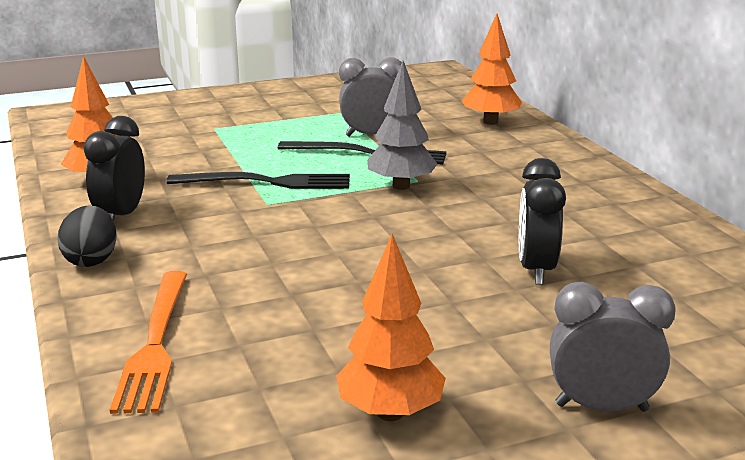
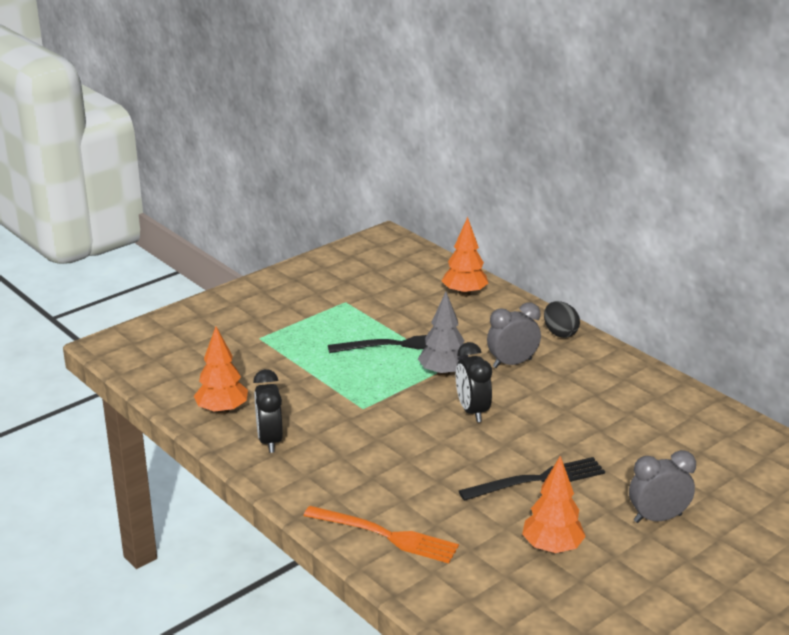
camera: 20 degrees left, 5 degrees up
(91, 260) = (285, 482): black egg -> black egg (560, 333)
(155, 344) = (385, 535): orange fork -> orange fork turned 45 degrees counterclockwise
(267, 182) = (347, 388): black fork -> black fork (537, 480)
(371, 135) = (387, 325): grey clock -> grey clock (512, 363)
(536, 269) = (573, 429): black clock -> black clock (472, 411)

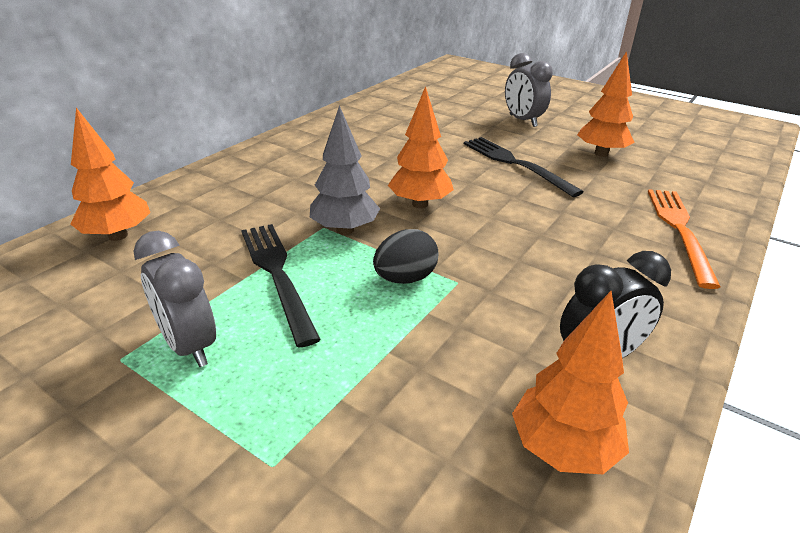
camera: 105 degrees left, 5 degrees up
(472, 411) = (420, 204): black clock -> orange tree
(512, 363) = (308, 189): grey clock -> grey clock (189, 346)
(560, 333) = (234, 167): black egg -> black egg (405, 278)

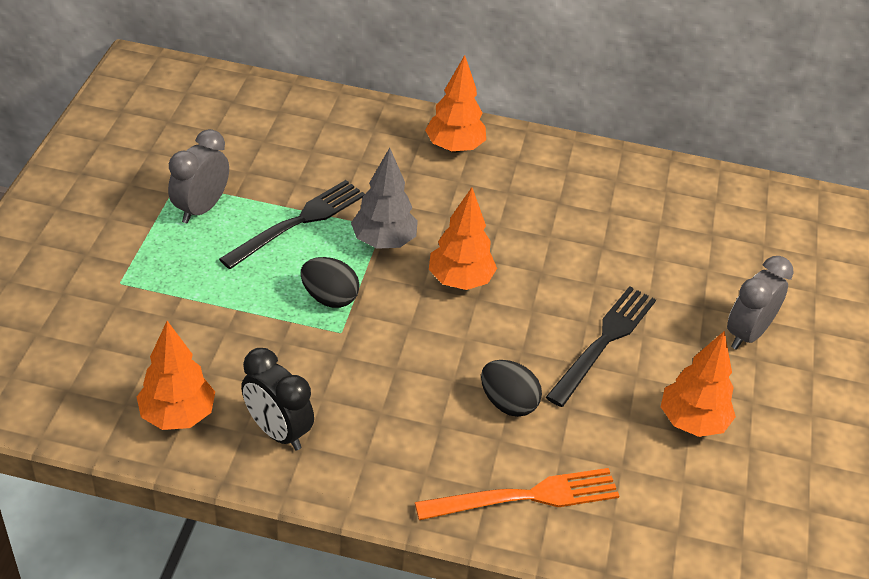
camera: 65 degrees right, 10 degrees up
(118, 236) = (305, 118): orange tree -> orange tree (454, 147)
(573, 215) = (508, 403): none -> black egg

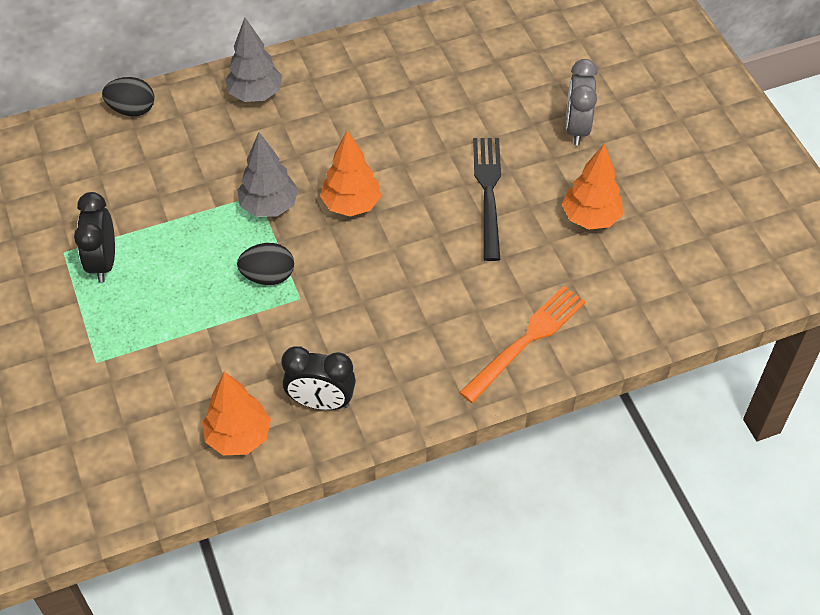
camera: 30 degrees left, 10 degrees up
(201, 209) = (103, 262): grey clock -> black clock
(298, 222) = (190, 228): black fork -> none
(454, 147) = (255, 94): orange tree -> grey tree
(508, 403) = (461, 280): black egg -> black egg (132, 109)

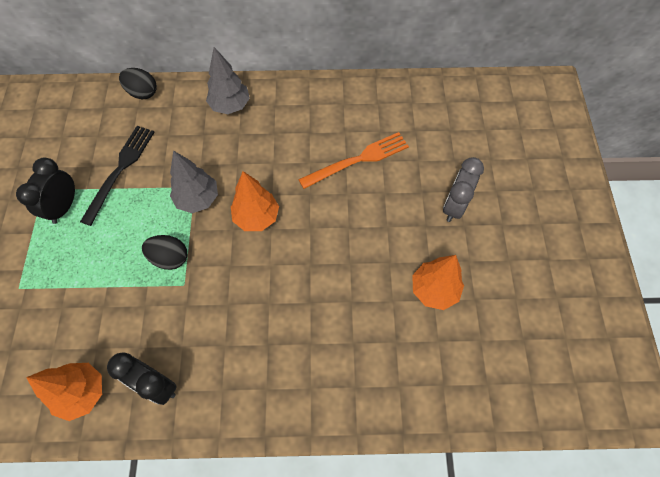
camera: 20 degrees right, 10 degrees up
(488, 192) = (363, 240): black fork -> black fork (120, 170)
(526, 341) = (337, 387): orange fork -> orange fork (358, 160)

